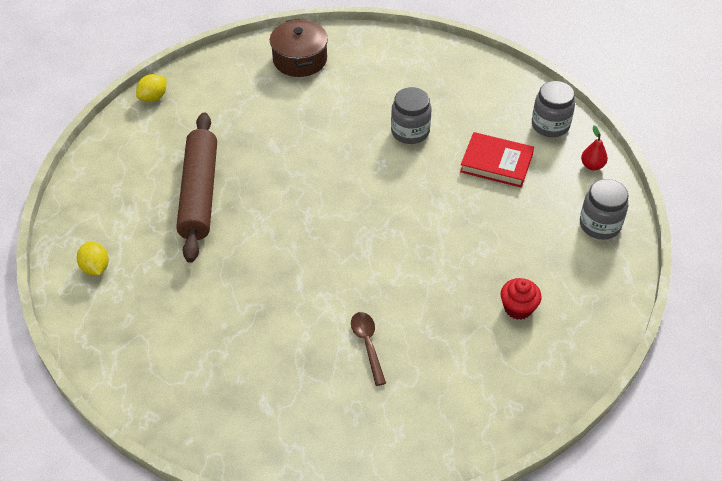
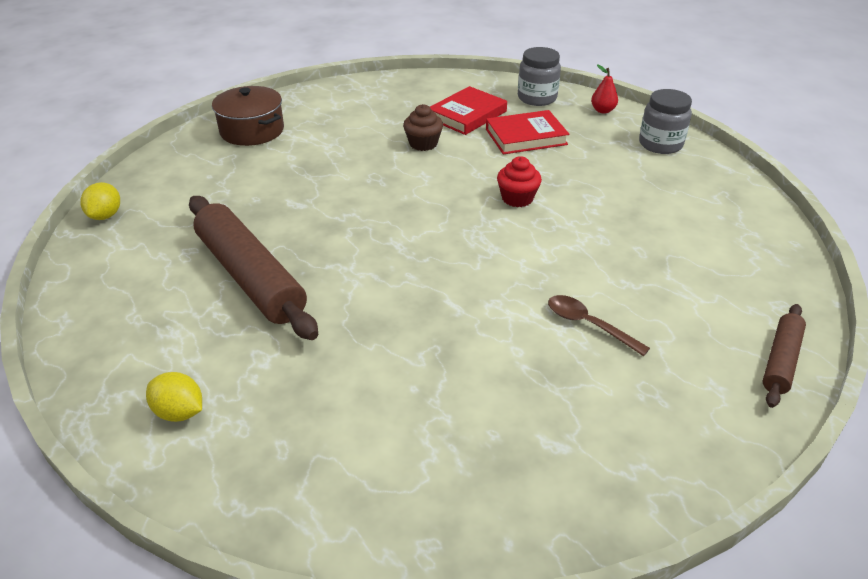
camera: 35 degrees left, 10 degrees down
(410, 132) = (423, 144): grey jar -> brown cupcake
(463, 442) = (781, 361): none -> brown rolling pin
(473, 117) = (467, 115): none -> red book
(518, 308) = (678, 228): red cupcake -> red cupcake (517, 198)

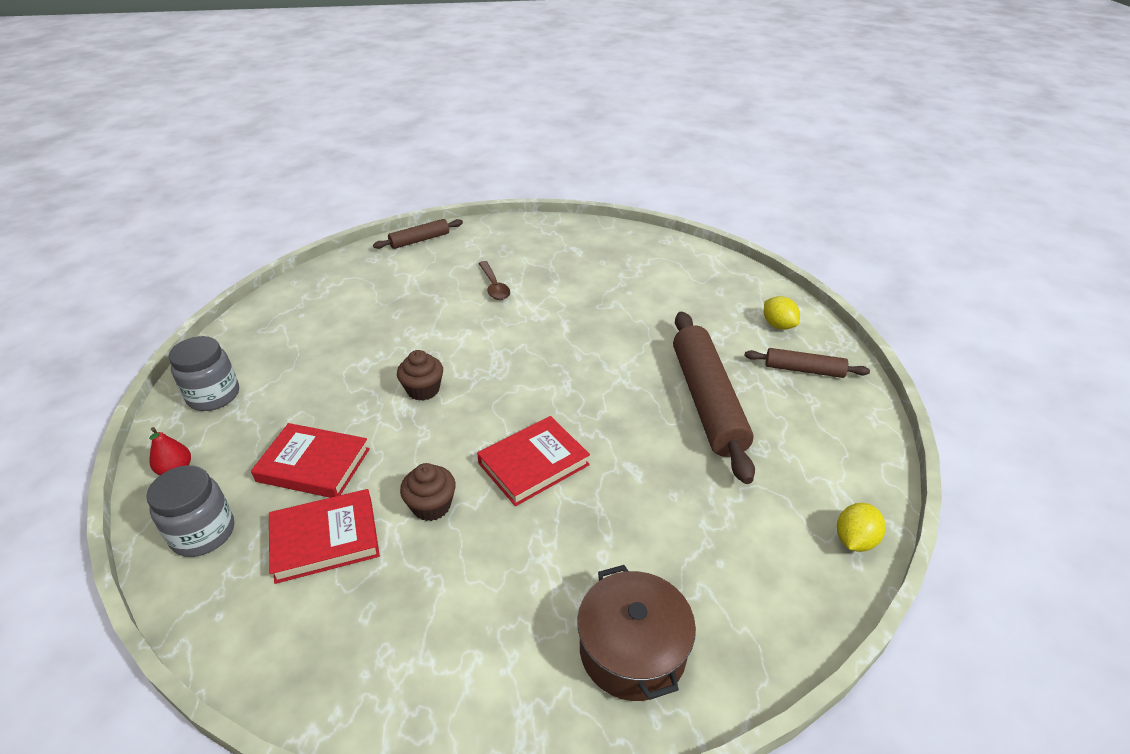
camera: 150 degrees left, 0 degrees up
(142, 352) = (803, 370): none -> brown rolling pin
(375, 183) = (533, 464): none -> red book
(517, 198) = (423, 390): red cupcake -> brown cupcake

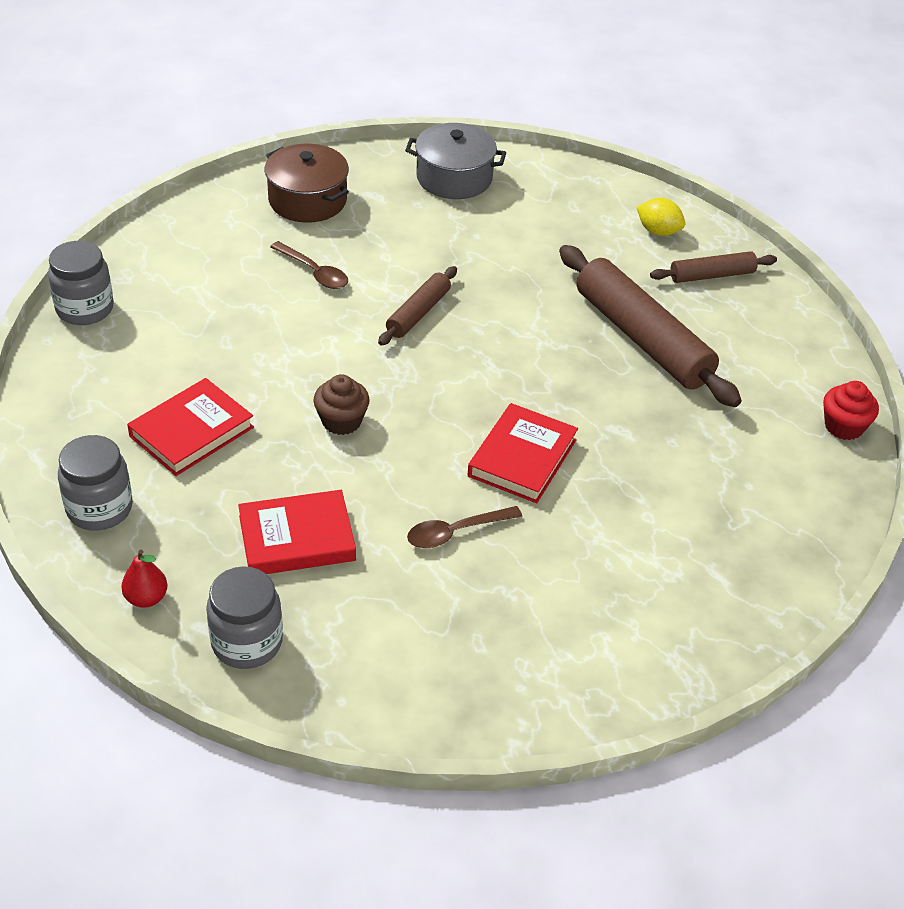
camera: 30 degrees left, 5 degrees up
(325, 539) = (379, 600): red book -> red book (191, 432)
(333, 270) = (85, 309): none -> grey jar
(419, 240) = (162, 234): brown rolling pin -> brown rolling pin (418, 313)
(431, 506) = (456, 532): brown cupcake -> brown spoon
(632, 650) = (725, 580): brown pot -> brown pot (307, 200)
(642, 252) = (454, 178): none -> grey pot
(854, 540) = (843, 426): yellow lemon -> red cupcake

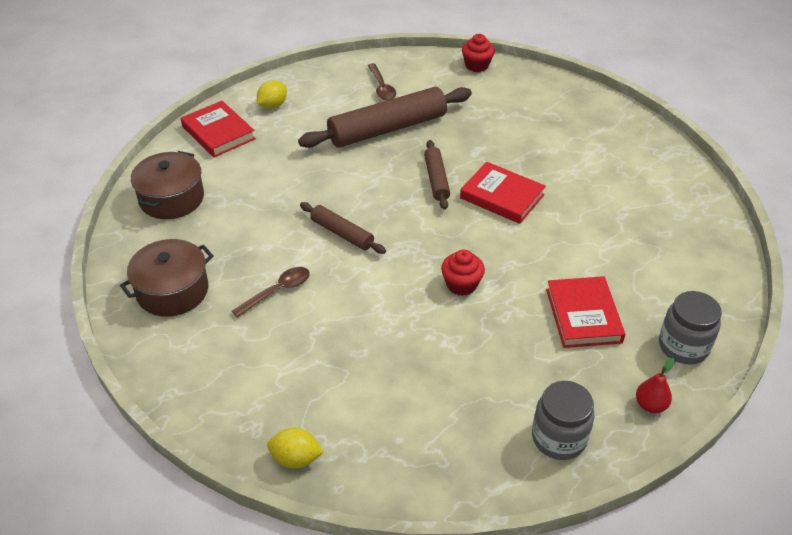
camera: 80 degrees left, 0 degrees up
(85, 309) = (296, 458): grey jar -> yellow lemon
(191, 432) = (469, 376): red book -> red book (218, 133)
(341, 421) = (461, 284): brown cupcake -> red cupcake
(454, 178) = (171, 198): grey pot -> brown pot
(456, 532) = (572, 234): brown spoon -> brown spoon (381, 87)
(712, 275) = (327, 90): brown rolling pin -> brown rolling pin (436, 179)

